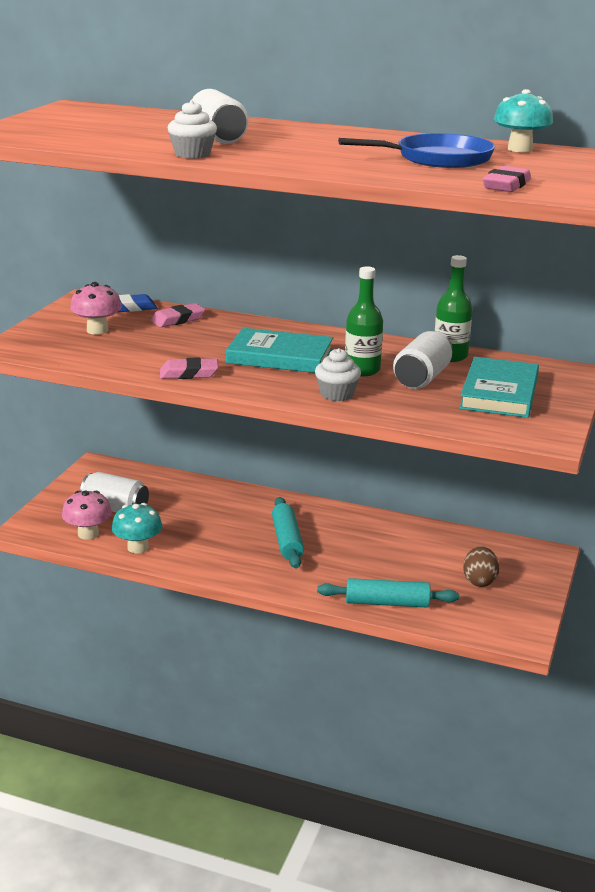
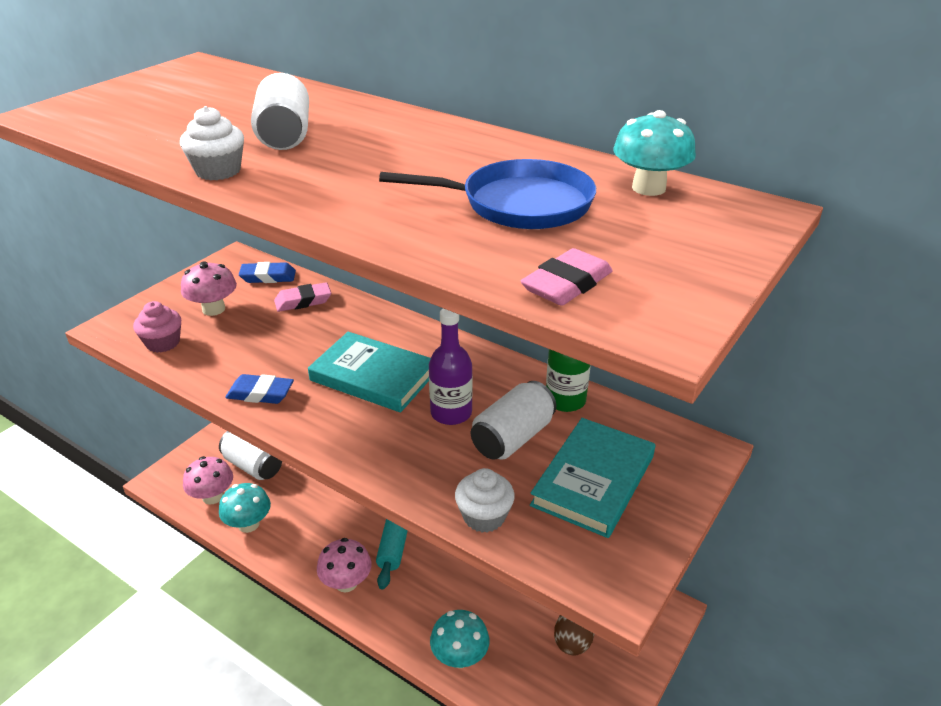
camera: 15 degrees right, 10 degrees up
(69, 353) = (163, 343): none -> pink cupcake
(189, 373) = (260, 393): pink eraser -> blue eraser
(257, 572) = (346, 582): none -> pink mushroom
(337, 394) = (399, 455): white cupcake -> white cupcake (484, 516)
(362, 370) = (451, 413): green bottle -> purple bottle
(387, 603) = (459, 657): turquoise rolling pin -> turquoise mushroom

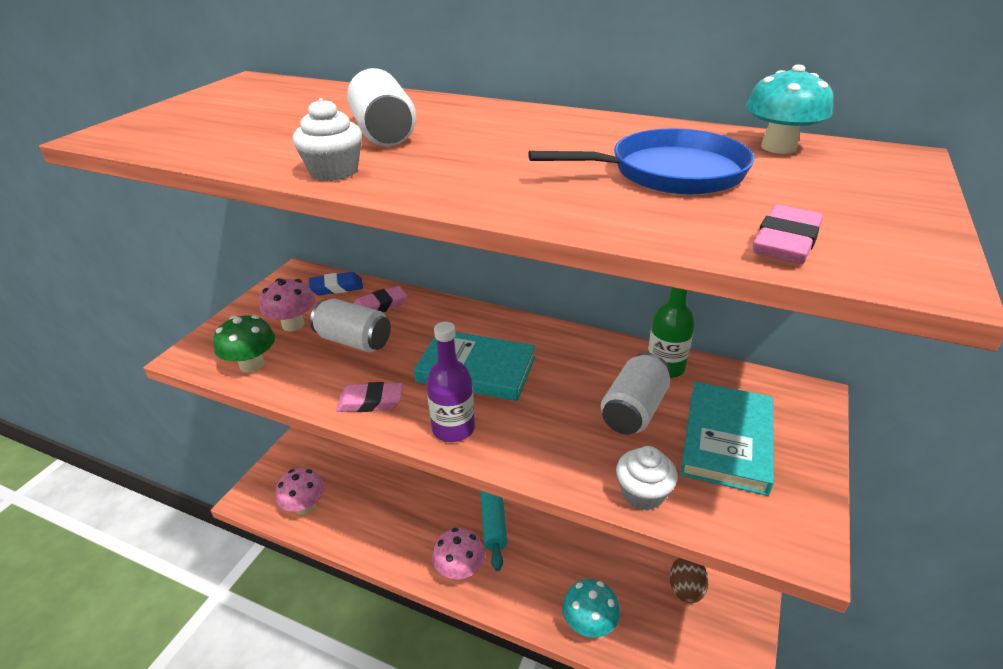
camera: 10 degrees left, 0 degrees up
(163, 343) = (252, 364): pink cupcake -> green mushroom
(248, 524) = (348, 528): turquoise mushroom -> none
(253, 466) = (337, 470): white can -> white can (354, 341)
(260, 393) = (371, 401): blue eraser -> pink eraser
(451, 413) = (565, 394): purple bottle -> purple bottle (453, 428)

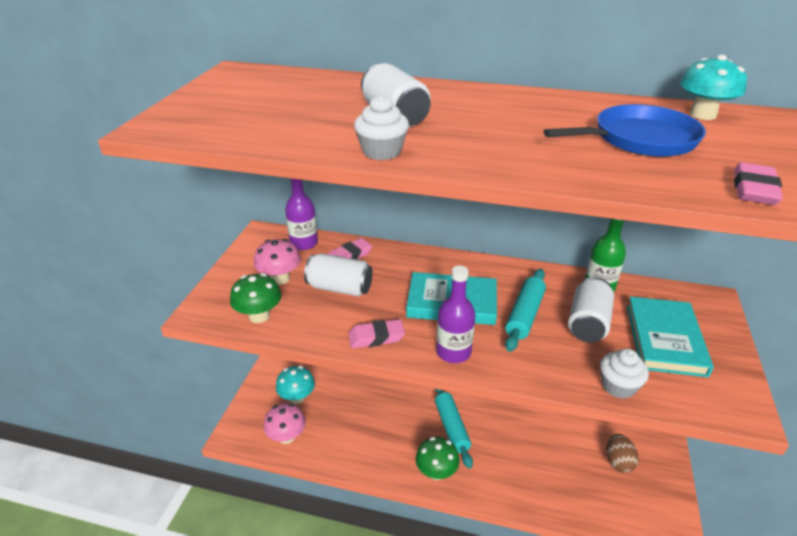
camera: 10 degrees left, 0 degrees up
(336, 287) = (304, 243): blue eraser -> purple bottle
(460, 569) = (436, 472): pink mushroom -> green mushroom
(558, 392) = (524, 315): none -> turquoise rolling pin
(589, 623) = (552, 500): turquoise mushroom -> turquoise mushroom (297, 397)

